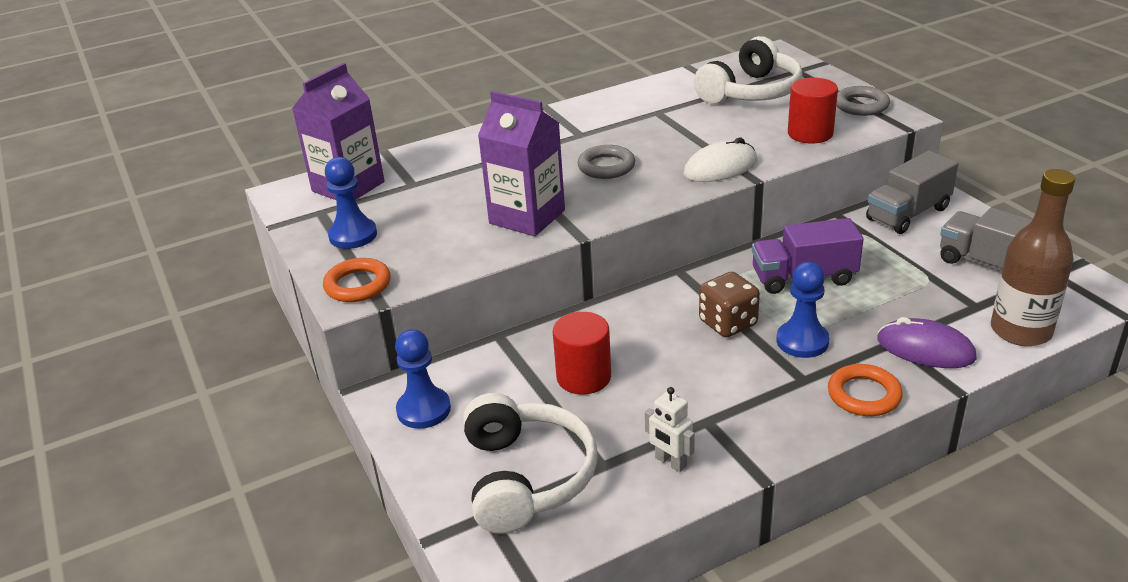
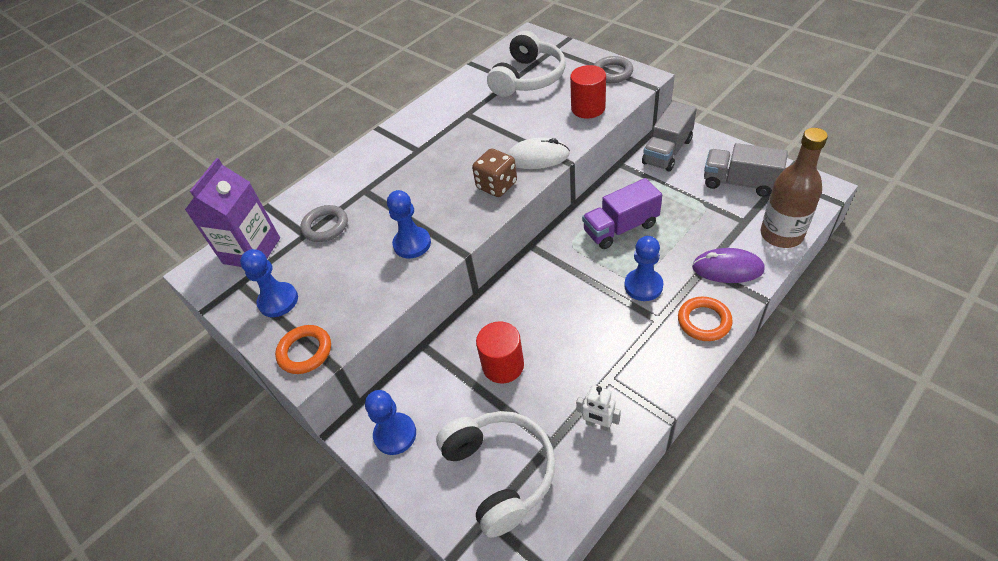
camera: 15 degrees left, 15 degrees up
(527, 217) = (412, 244): purple carton -> blue pawn
(606, 166) = (452, 177): grey ring -> grey ring (325, 226)
(720, 168) = (537, 157): white mouse -> white mouse turned 45 degrees clockwise
(728, 323) = (585, 284): brown dice -> brown dice (496, 185)

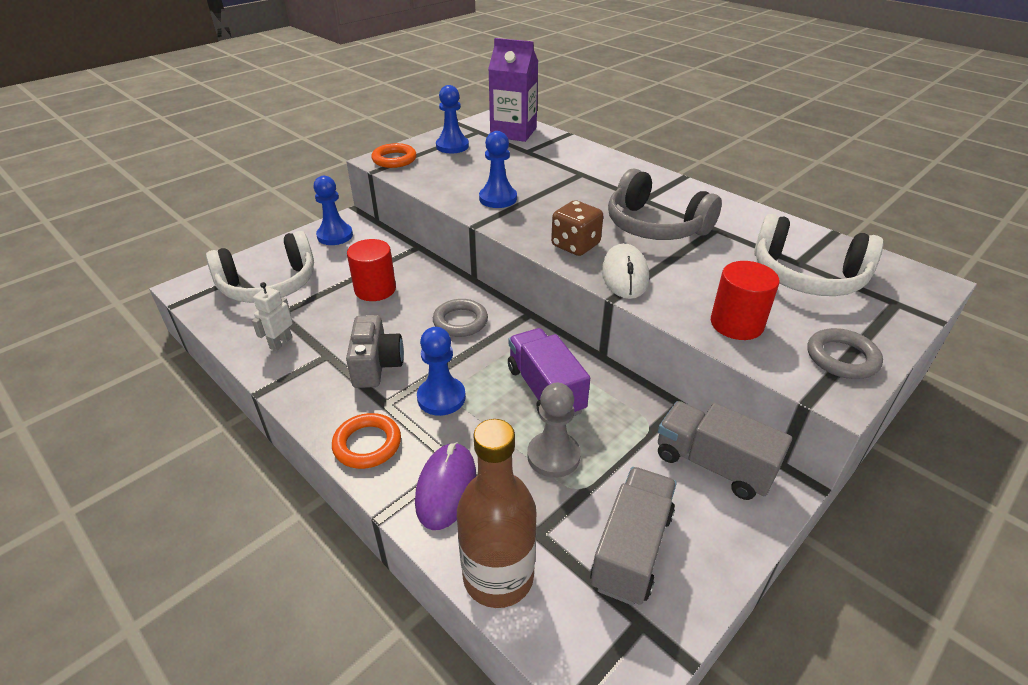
camera: 85 degrees right, 10 degrees down
(325, 226) = (534, 159): grey ring -> grey ring (460, 321)
(464, 143) = (655, 226): none -> grey headphones
(615, 337) = (376, 365): none -> grey camera
(682, 219) = (553, 456): none -> grey pawn

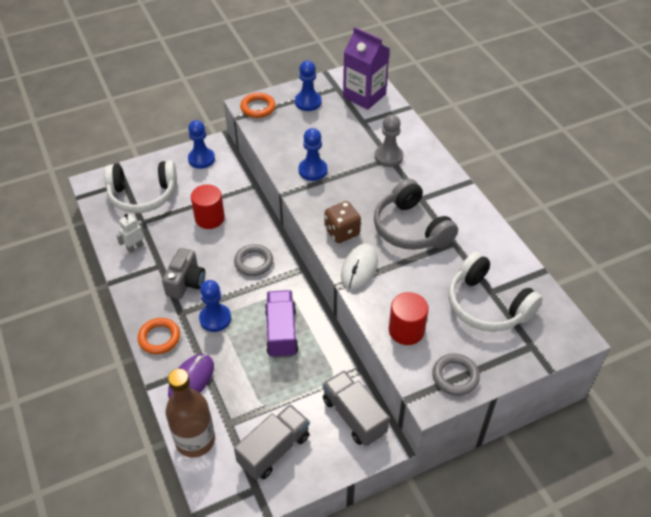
camera: 20 degrees right, 10 degrees up
(553, 456) = (262, 379): grey pawn -> grey pawn (388, 157)

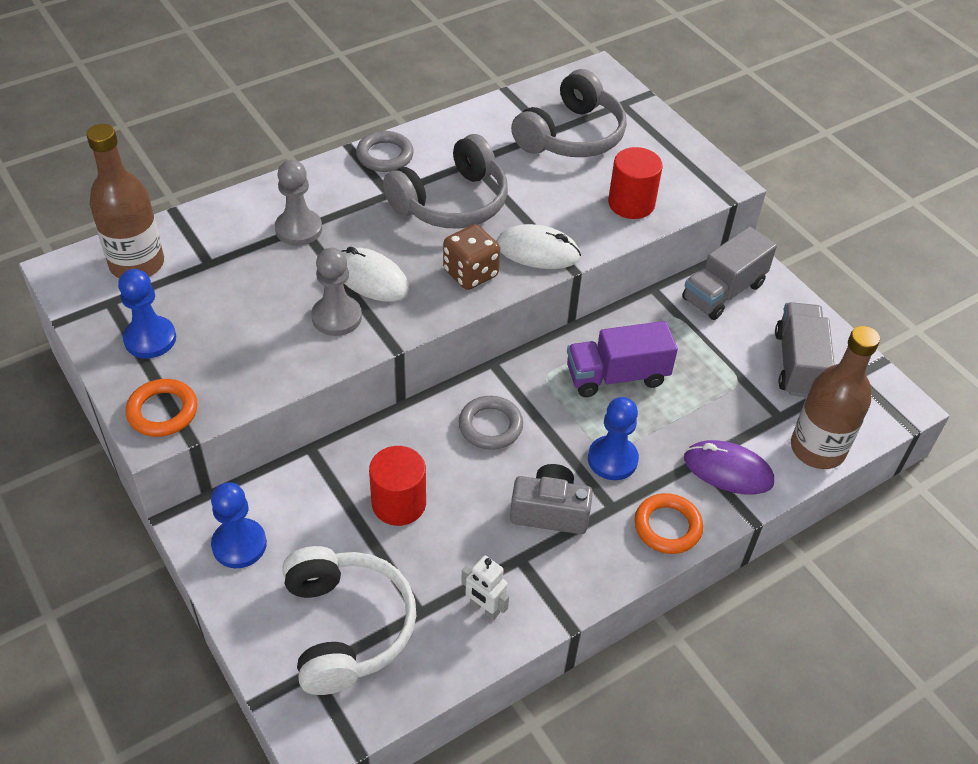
camera: 100 degrees left, 0 degrees up
(274, 449) = (798, 364): grey truck -> grey truck turned 60 degrees clockwise
(313, 170) = (336, 317): blue pawn -> grey pawn
(342, 186) = (371, 278): none -> white mouse
(364, 96) = (137, 264): purple carton -> brown bottle
(455, 376) = (685, 163): grey ring -> grey ring (385, 155)
(487, 305) = (571, 135): white headphones -> grey headphones

